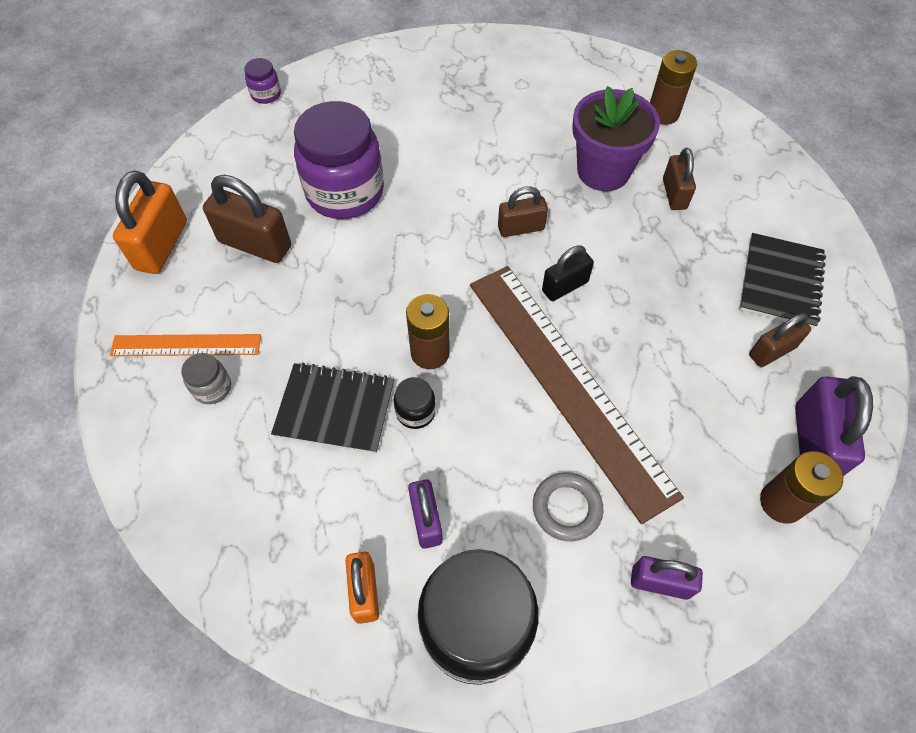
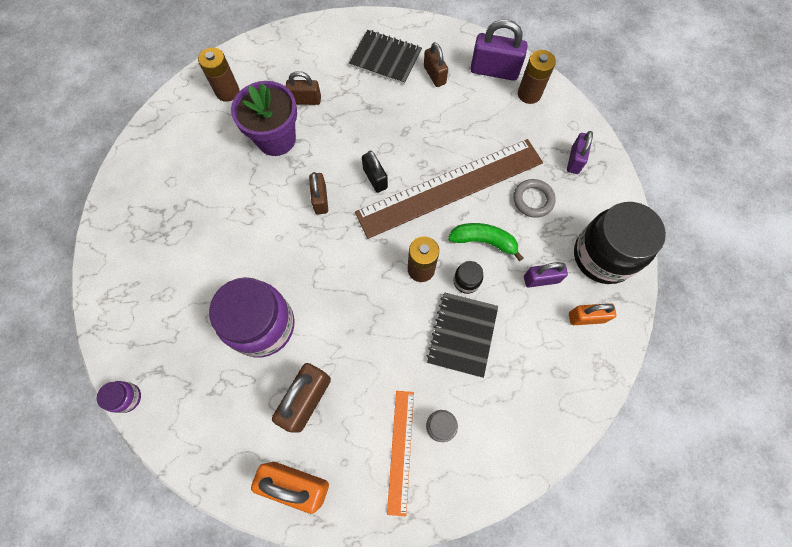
camera: 85 degrees left, 10 degrees up
(482, 434) = (483, 241): none -> green banana

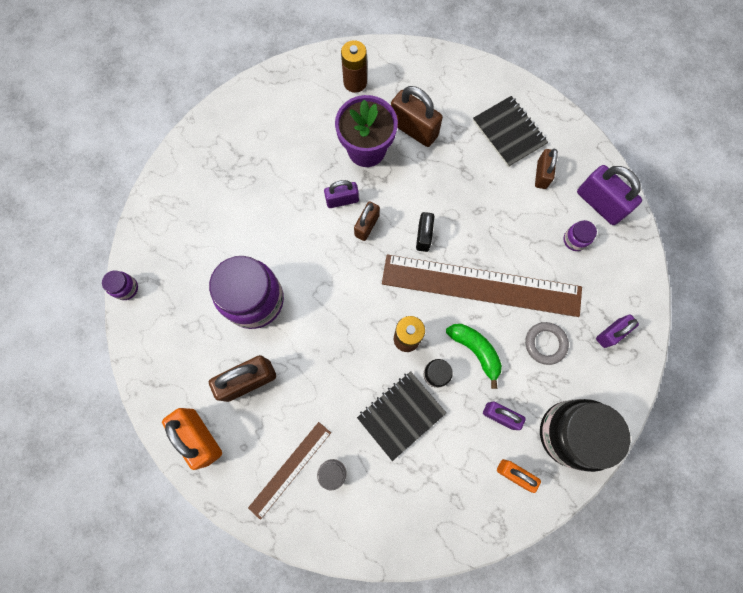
camera: 35 degrees right, 5 degrees up
(284, 192) = (342, 200): none -> purple padlock
(305, 100) = (413, 129): brown padlock -> brown padlock, size x1.59
(400, 451) = (290, 469): orange ruler -> brown ruler
(496, 108) = (574, 240): none -> purple jar
(529, 94) = (615, 246): brown battery -> none

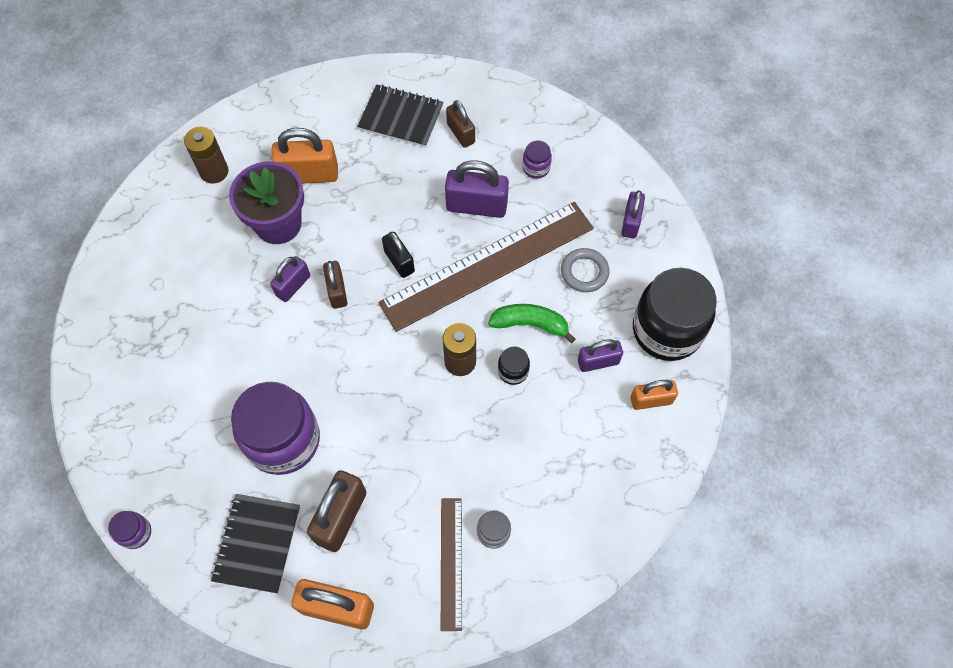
camera: 40 degrees left, 10 degrees down
(401, 415) = (511, 431): black notebook -> black notebook (257, 543)
(413, 129) = (309, 174): brown padlock -> orange padlock
(599, 204) = (531, 123): purple padlock -> purple padlock (476, 206)

